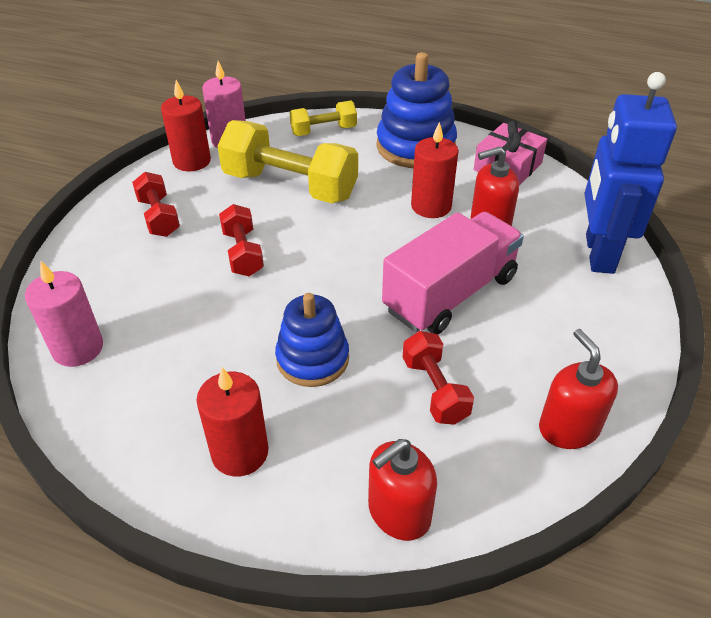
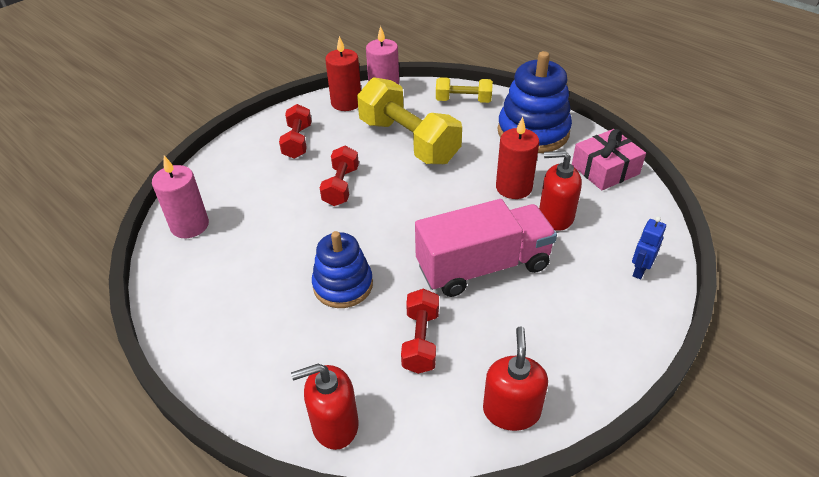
camera: 25 degrees right, 0 degrees up
(240, 452) = (251, 338): red candle -> none
(598, 253) = (639, 270): blue robot -> blue robot, size x0.41

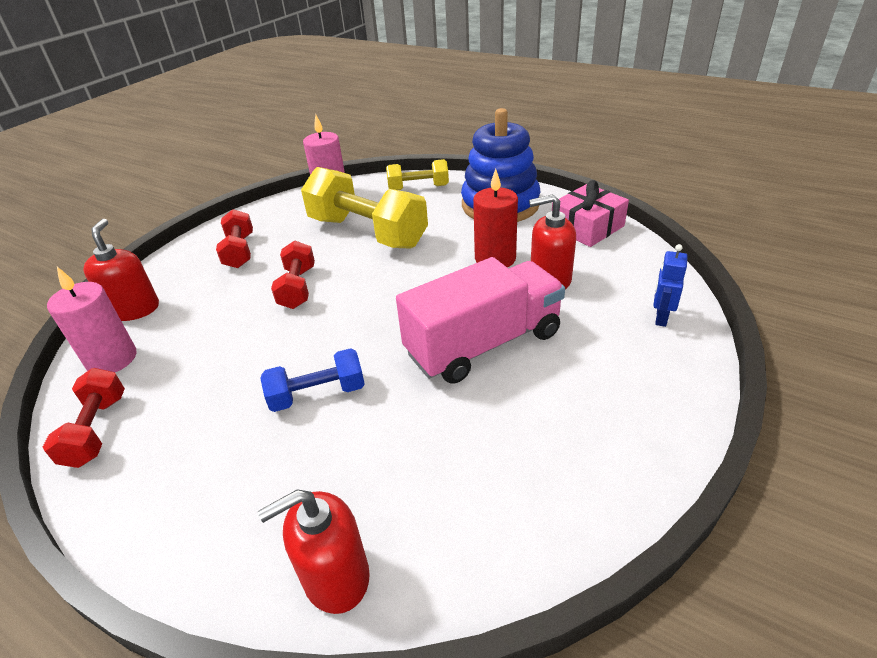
camera: 10 degrees left, 5 degrees down
(343, 285) = (317, 394): blue stacking toy -> blue dumbbell
(346, 102) = (290, 207): red candle -> none
(421, 341) = (429, 442): red dumbbell -> red dumbbell (97, 430)
(511, 410) = (567, 507): red soap dispenser -> red soap dispenser (134, 309)

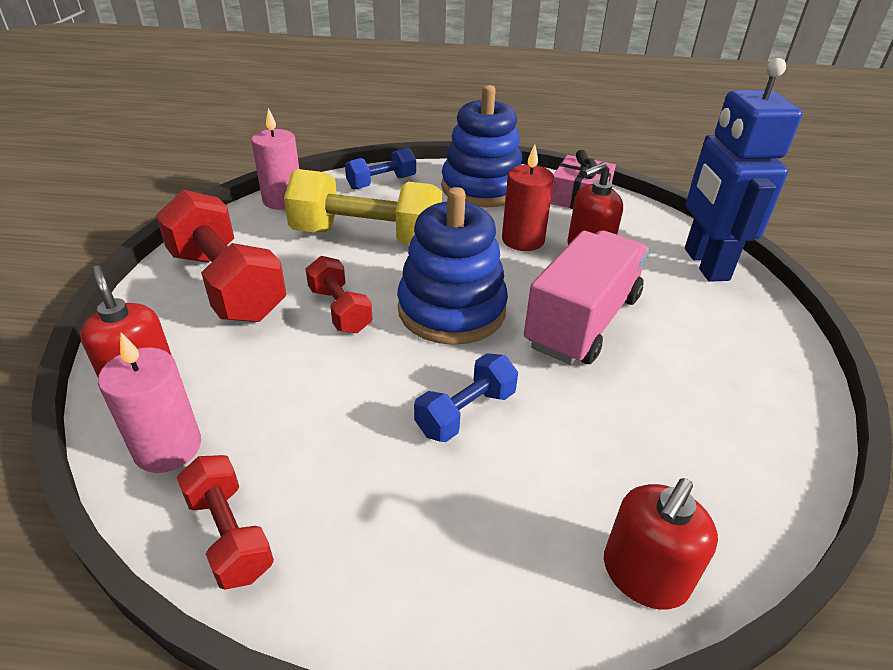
camera: 30 degrees left, 0 degrees up
(240, 251) = (227, 284): red dumbbell -> red dumbbell, size x1.87
(380, 307) = (451, 310): none -> blue stacking toy
(418, 188) = (381, 182): yellow dumbbell -> blue dumbbell
(661, 318) = (705, 264): blue robot -> blue robot, size x2.47

